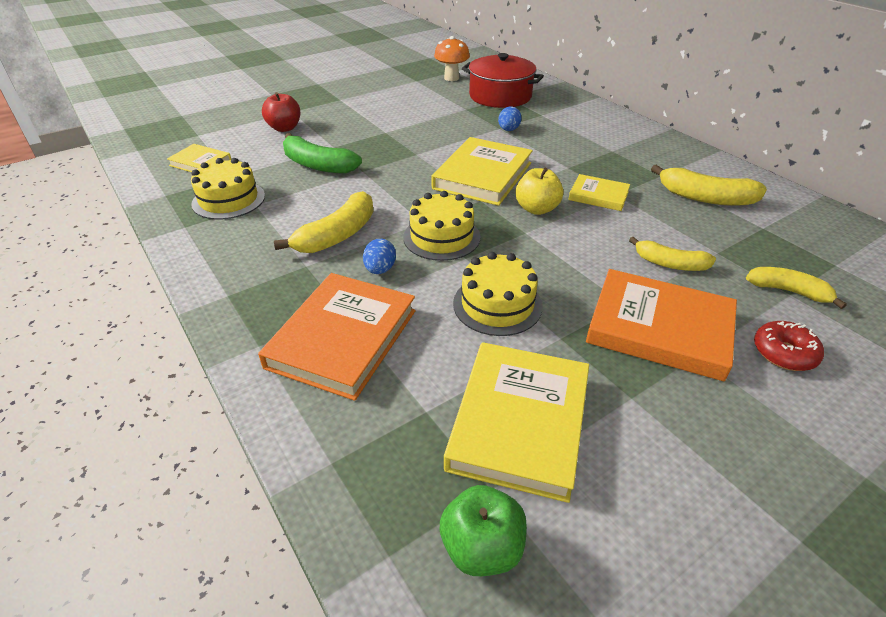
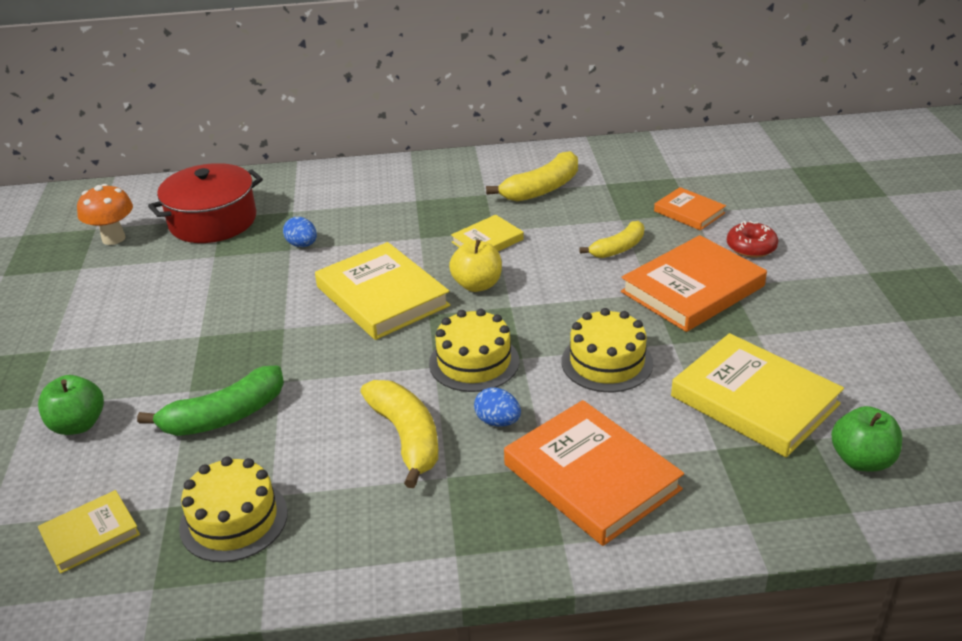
camera: 60 degrees left, 5 degrees down
(284, 128) = (78, 425): red apple -> green apple
(788, 291) = (689, 212): yellow banana -> orange book

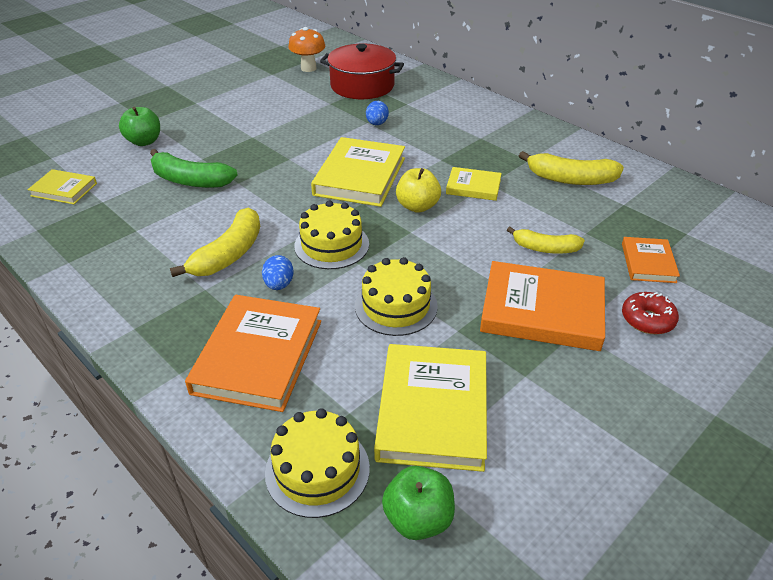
camera: 50 degrees right, 5 degrees up
(234, 520) = (106, 228): yellow cake -> yellow cake (317, 470)

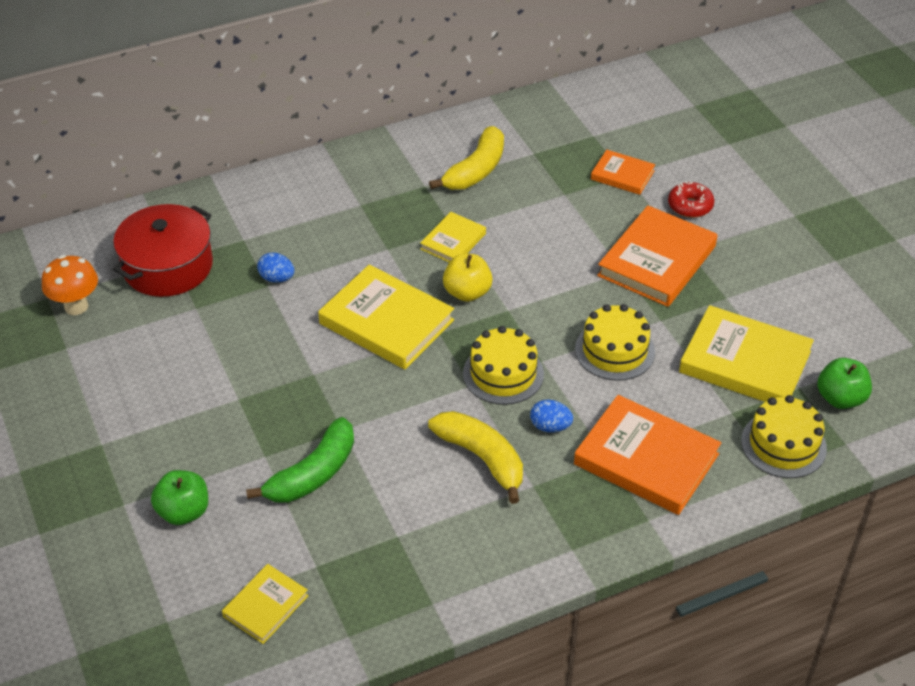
camera: 70 degrees left, 5 degrees up
(545, 248) = (576, 228): yellow banana -> none

